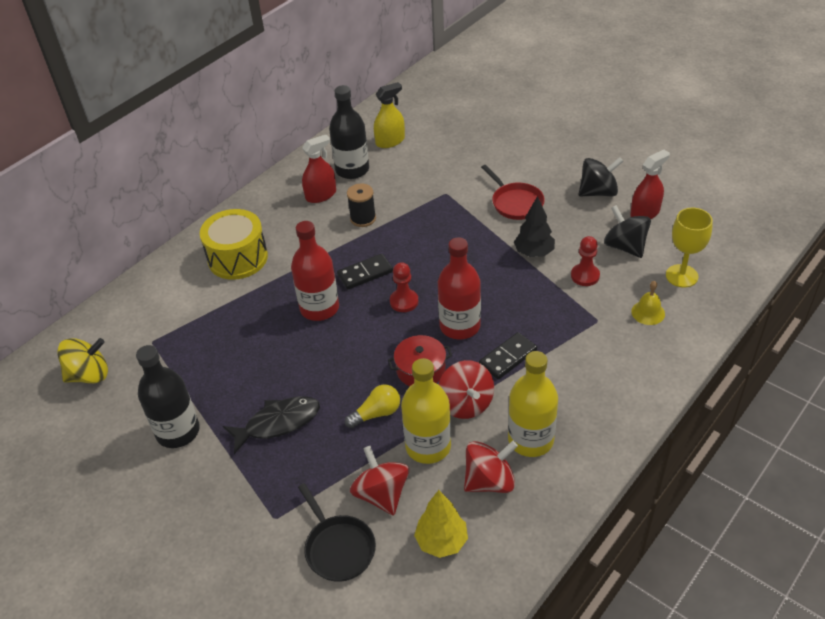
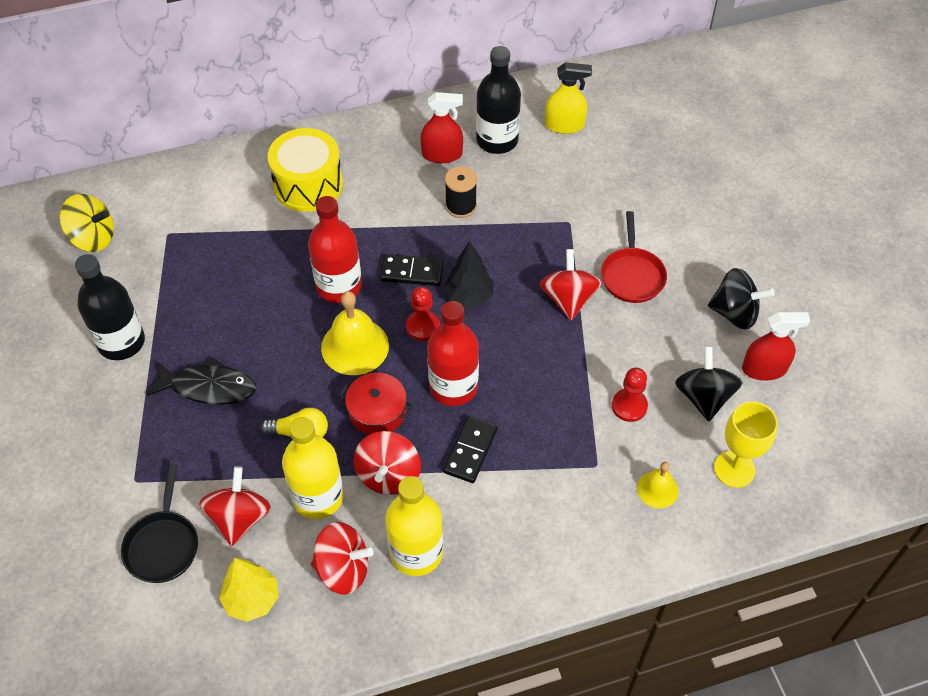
camera: 30 degrees right, 10 degrees up
(366, 338) = (355, 346): none -> yellow bell
(487, 236) = (568, 299): none -> red spinning top
(508, 357) = (470, 451): black domino -> black domino turned 60 degrees counterclockwise
(534, 253) = (599, 347): black tree -> black tree (469, 297)

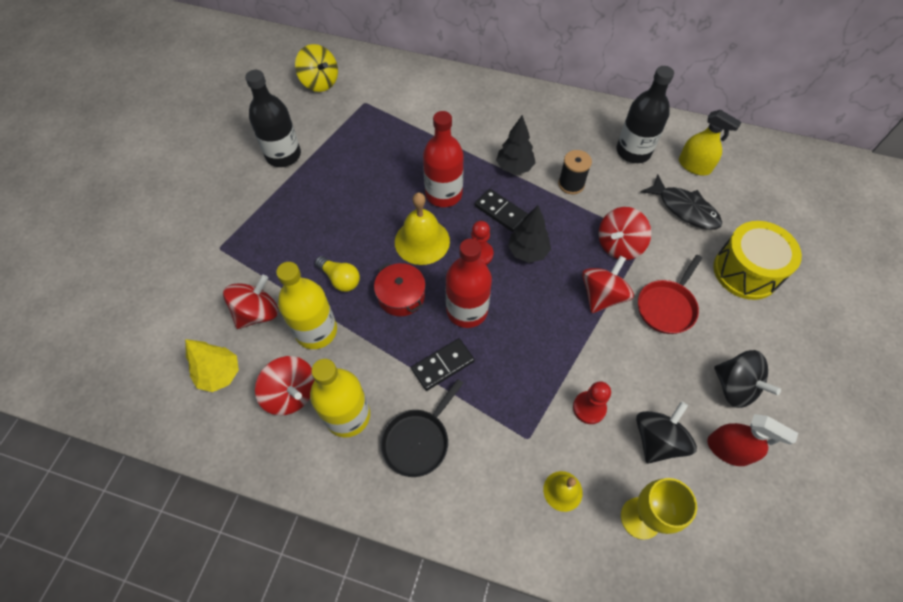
camera: 35 degrees right, 5 degrees up
(163, 545) = (200, 300): black pan -> black pan (418, 440)
(208, 387) = (309, 214): black fish -> black fish (684, 209)
(308, 185) = (476, 116): yellow drum -> yellow drum (746, 271)
(388, 475) = (373, 346): red spinning top -> red spinning top (619, 245)
(391, 219) = (514, 167): none -> black tree
(442, 154) = (585, 141): red spray bottle -> none

